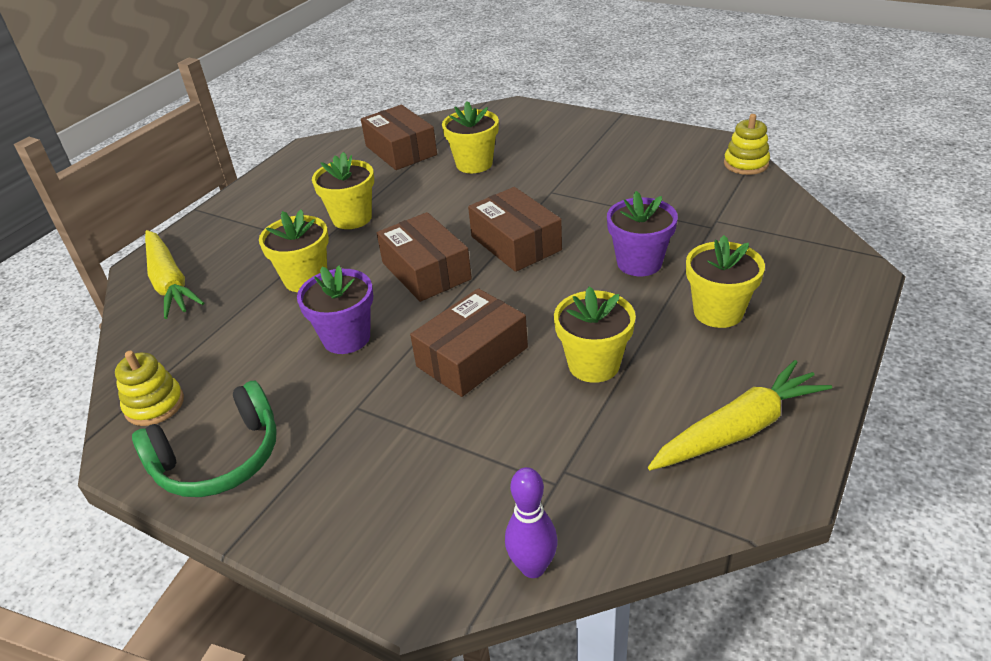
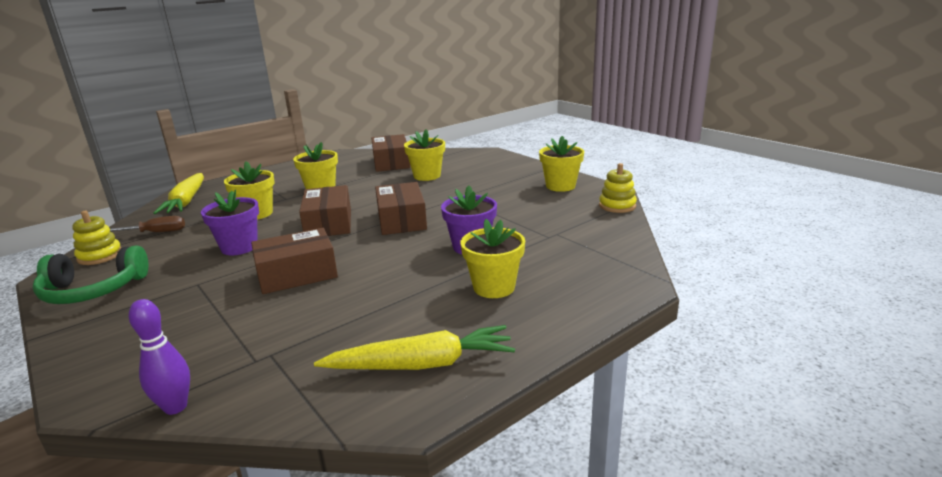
camera: 20 degrees right, 15 degrees down
(193, 345) = (157, 232): none -> brown screwdriver
(594, 364) = (368, 297): yellow flower pot -> yellow flower pot (560, 186)

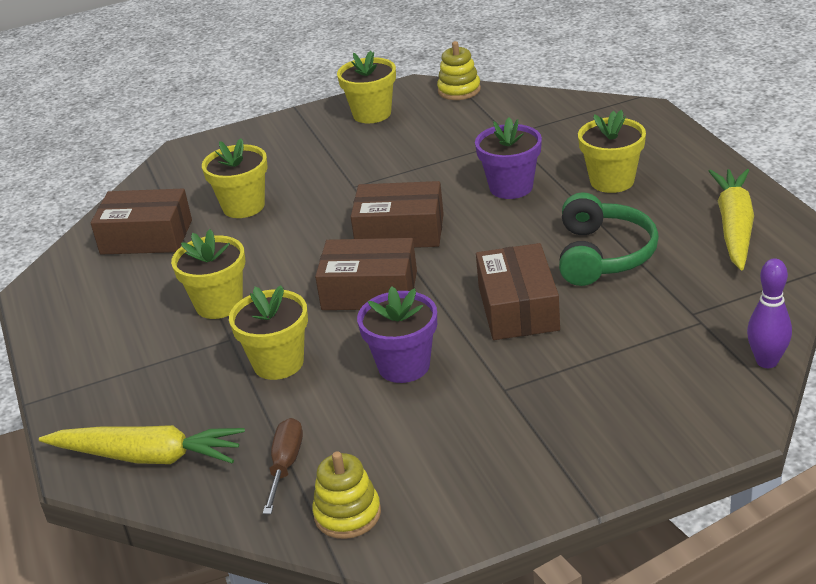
camera: 70 degrees left, 10 degrees up
(93, 290) = (476, 489): green headphones -> green headphones (603, 255)

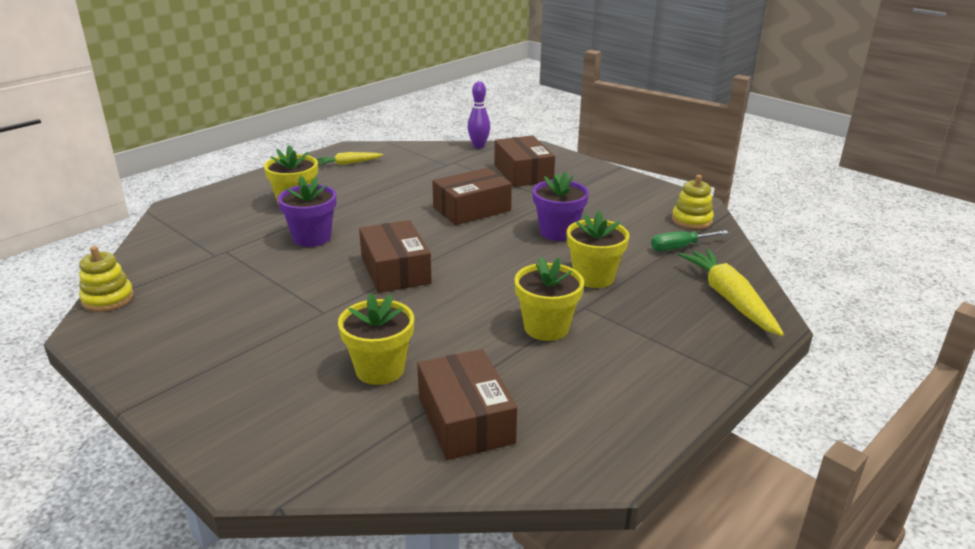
camera: 120 degrees left, 5 degrees down
(285, 465) = (679, 247): brown screwdriver -> green screwdriver
(369, 291) = (484, 263): brown box -> brown box (523, 173)
(372, 114) = (157, 341): yellow flower pot -> none
(603, 255) = (397, 193): green headphones -> none
(734, 227) = (348, 163): yellow carrot -> yellow carrot, size x0.56

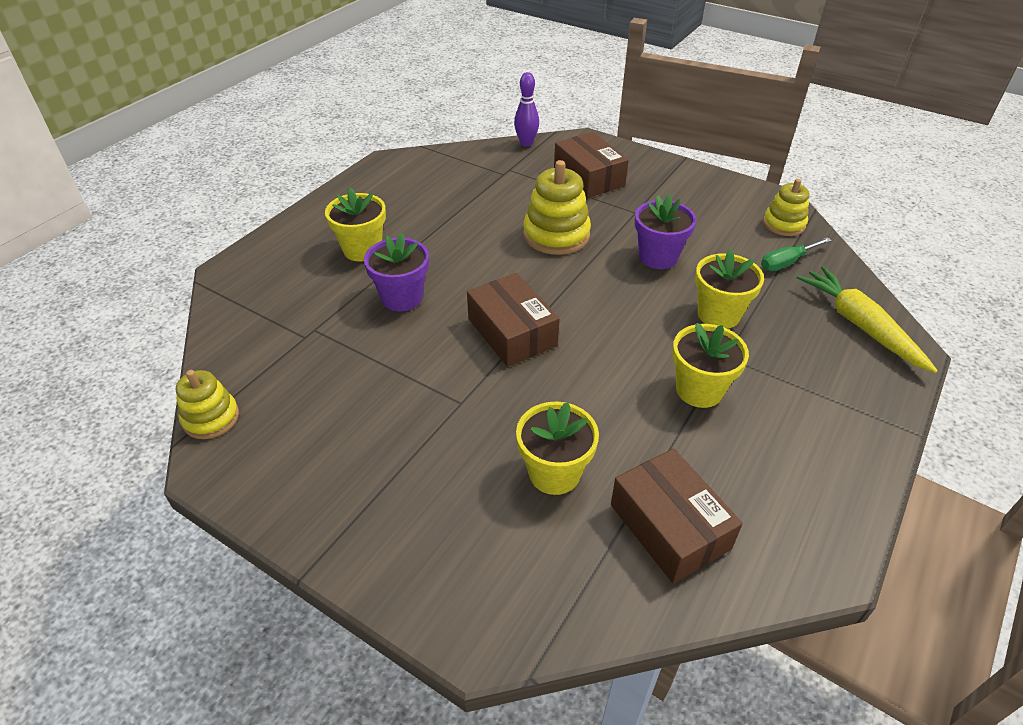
camera: 10 degrees left, 15 degrees up
(348, 163) = (395, 183): yellow carrot -> none
(471, 209) = (556, 235): brown box -> yellow stacking toy

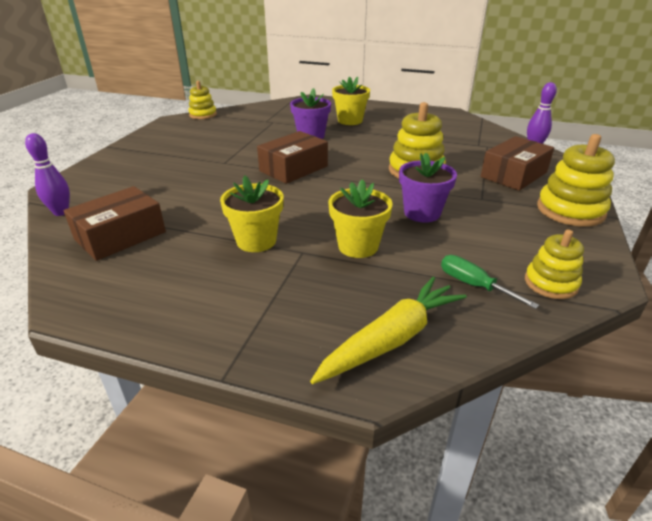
camera: 75 degrees right, 10 degrees down
(554, 473) = (168, 194): yellow flower pot -> none
(581, 616) = (61, 212): none -> purple bowling pin
(670, 173) = (570, 210): none -> yellow stacking toy

